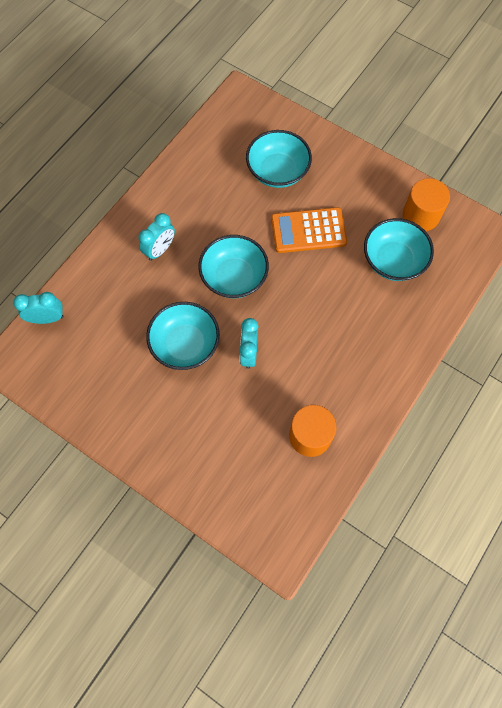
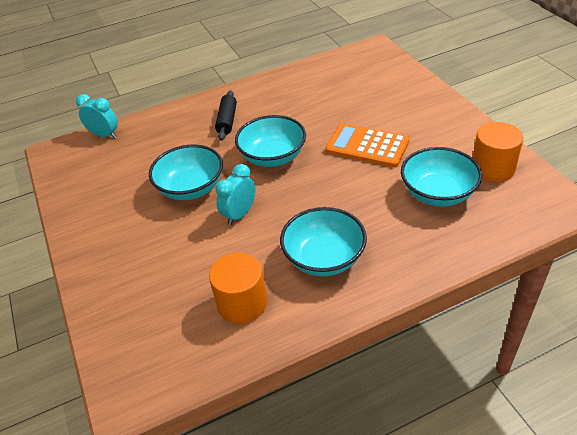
camera: 35 degrees right, 25 degrees down
(160, 250) = (227, 121): turquoise clock -> black rolling pin
(277, 171) = (369, 100): turquoise bowl -> turquoise bowl (324, 258)

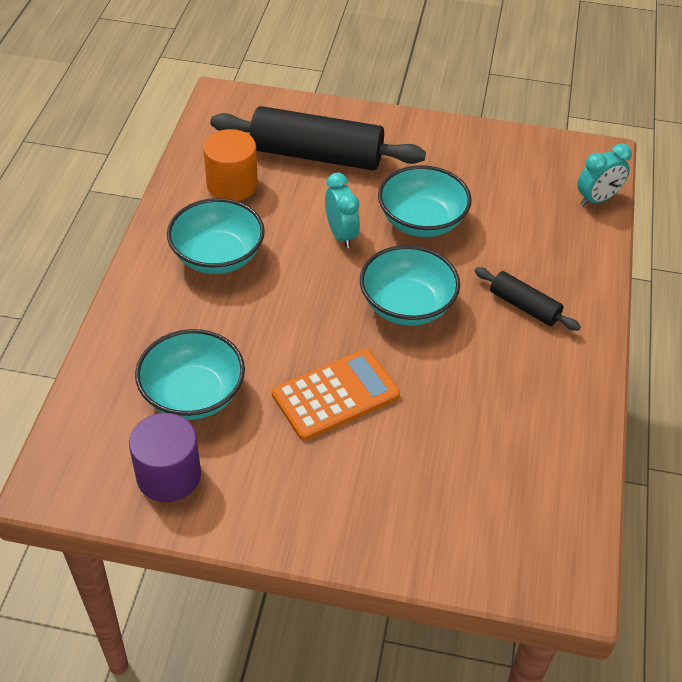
camera: 120 degrees right, 5 degrees up
(162, 278) = (316, 155): none -> black rolling pin
(492, 168) = (169, 475): orange cylinder -> purple cylinder

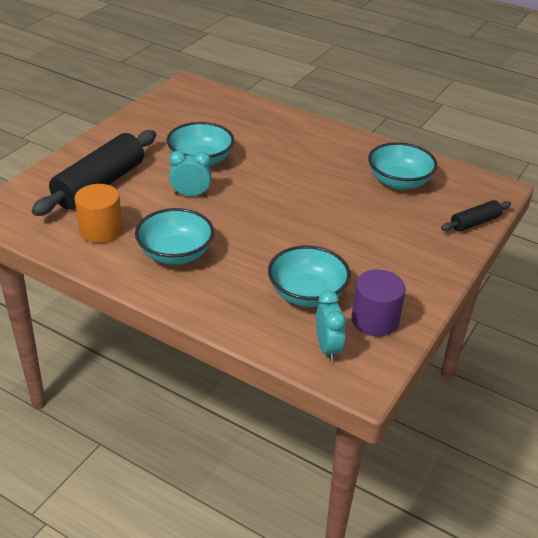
camera: 70 degrees left, 10 degrees down
(335, 395) = (335, 232): orange calculator -> none
(407, 305) = (273, 186): turquoise bowl -> turquoise bowl (399, 182)
(524, 306) = (298, 145): black rolling pin -> black rolling pin (475, 223)
(597, 199) = (225, 96): turquoise clock -> turquoise clock (327, 348)

